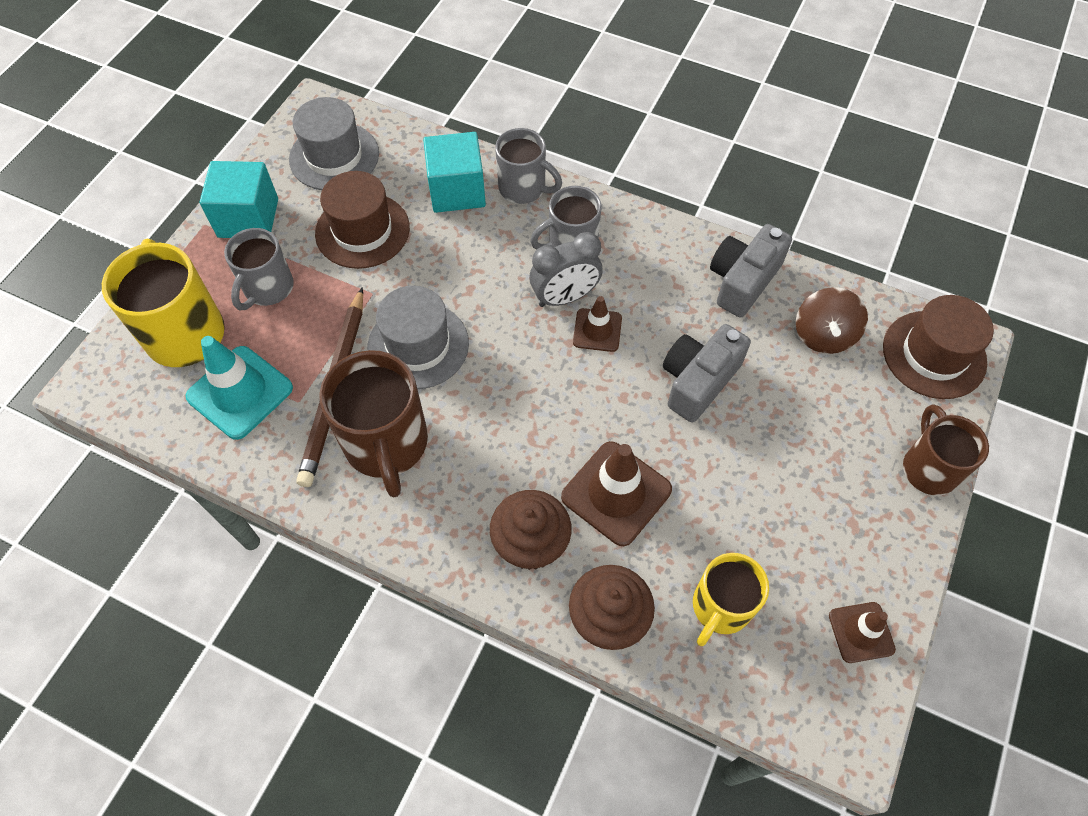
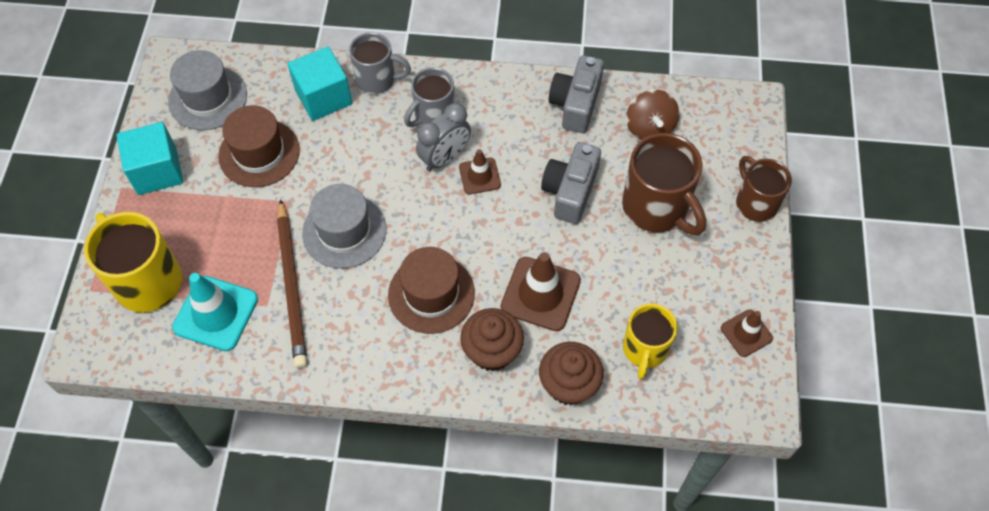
camera: 20 degrees left, 0 degrees up
(267, 288) = (200, 224): grey mug -> none
(386, 444) = (352, 315): brown mug -> brown mug (656, 208)
(934, 354) = (732, 118): brown hat -> brown hat (431, 294)

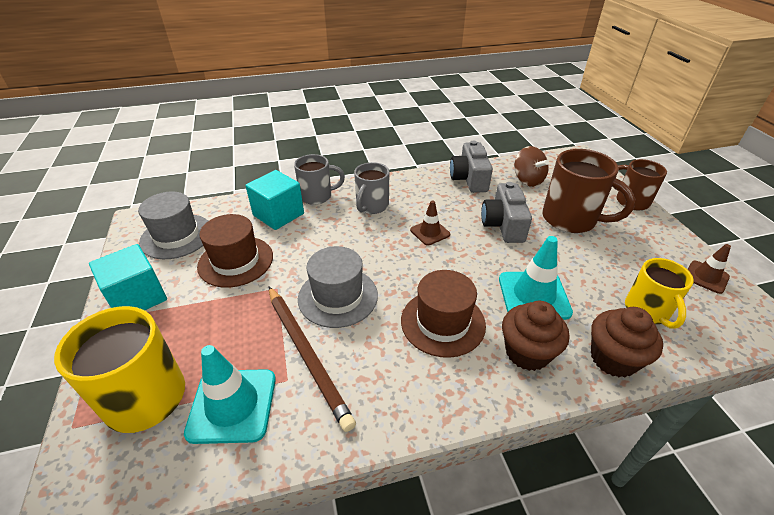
camera: 20 degrees left, 20 degrees down
(445, 158) = (396, 228): grey clock -> none
(540, 294) = (533, 295): brown traffic cone -> turquoise traffic cone

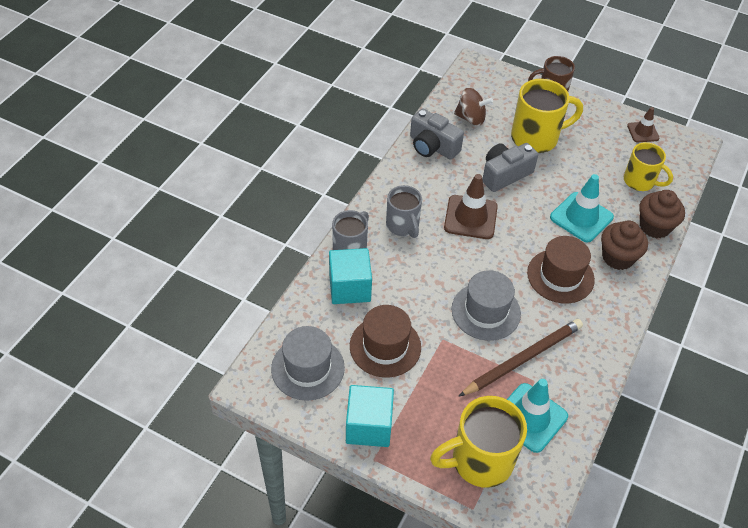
camera: 50 degrees left, 10 degrees up
(307, 354) = (523, 359): brown pencil -> brown pencil turned 45 degrees counterclockwise
(430, 232) = (470, 217): brown traffic cone -> brown traffic cone, size x1.70
(503, 225) = (505, 174): grey camera -> grey camera turned 105 degrees clockwise
(571, 219) = (536, 138): brown mug -> yellow mug

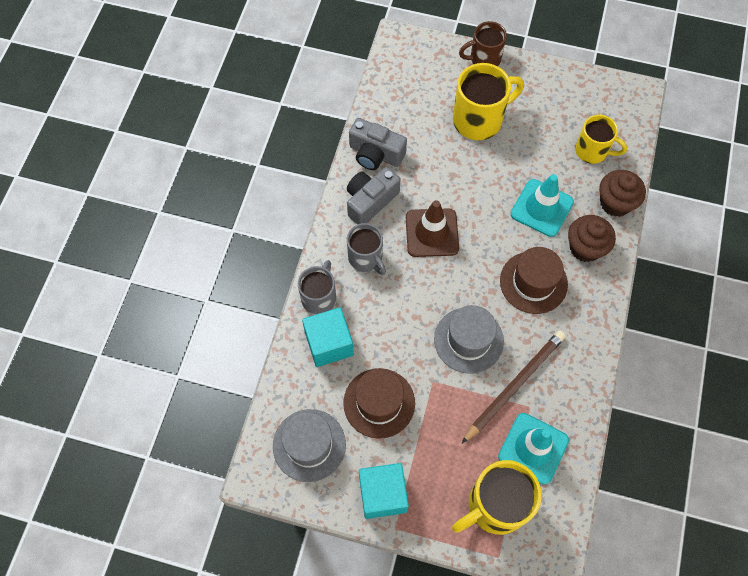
camera: 10 degrees left, 15 degrees up
(471, 118) = (407, 109): brown spinning top -> none
(505, 174) = (456, 173): grey camera -> grey camera (370, 201)
(643, 132) = (585, 89): brown traffic cone -> none

